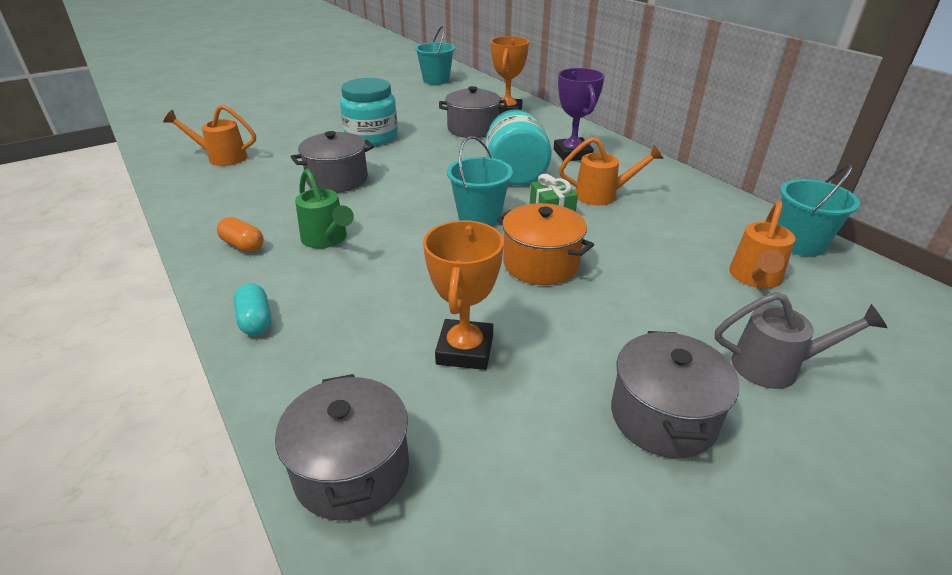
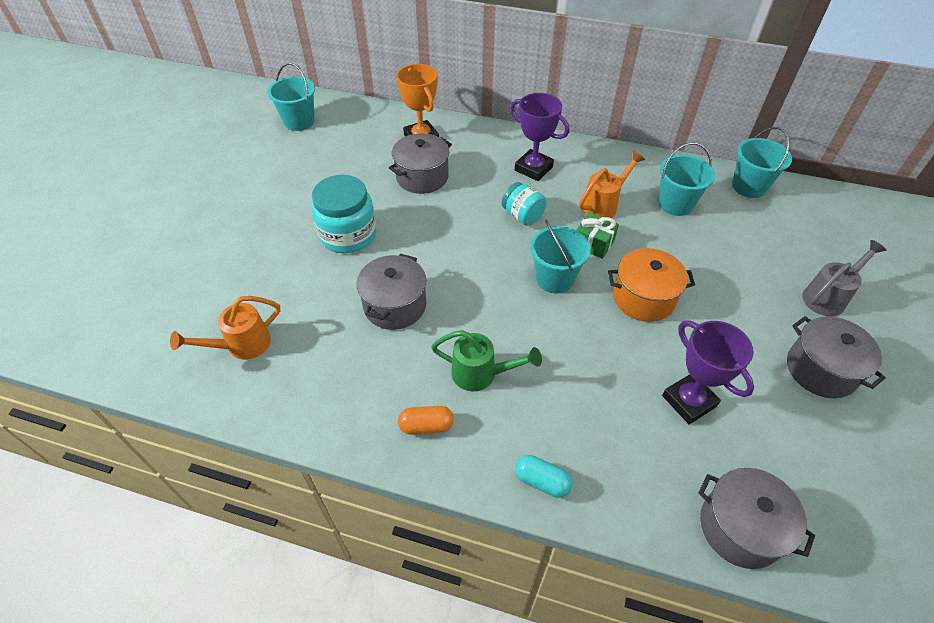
camera: 40 degrees left, 15 degrees up
(465, 350) = (689, 401): orange trophy -> purple trophy
(515, 174) = (522, 216): turquoise jar -> turquoise jar, size x0.60
(683, 222) = (675, 204): none -> turquoise bucket
(755, 278) = (757, 232): orange watering can -> none

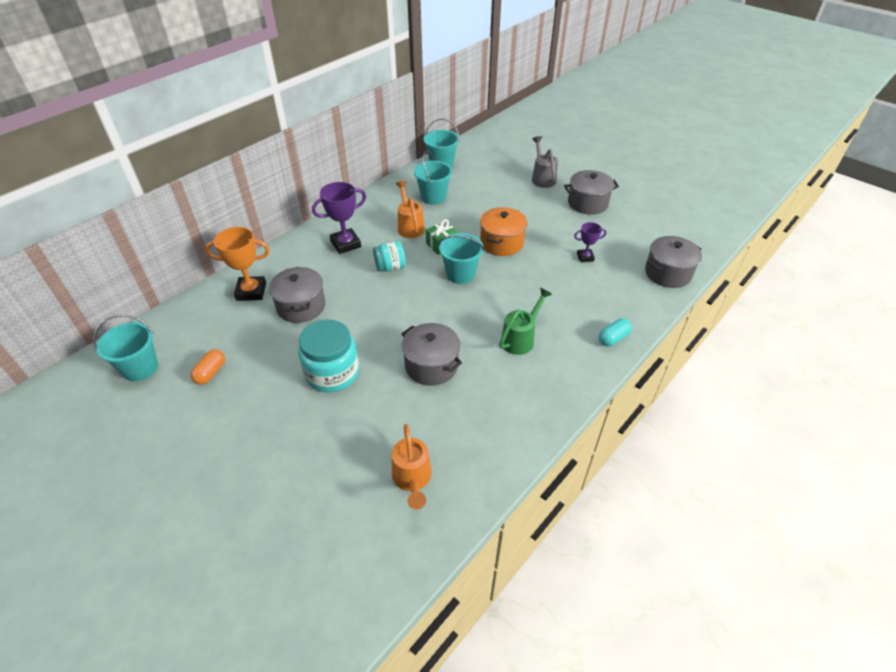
camera: 65 degrees left, 5 degrees down
(426, 426) = (549, 380): orange capsule -> orange capsule (211, 372)
(689, 401) = (585, 257): purple trophy -> purple trophy, size x0.57

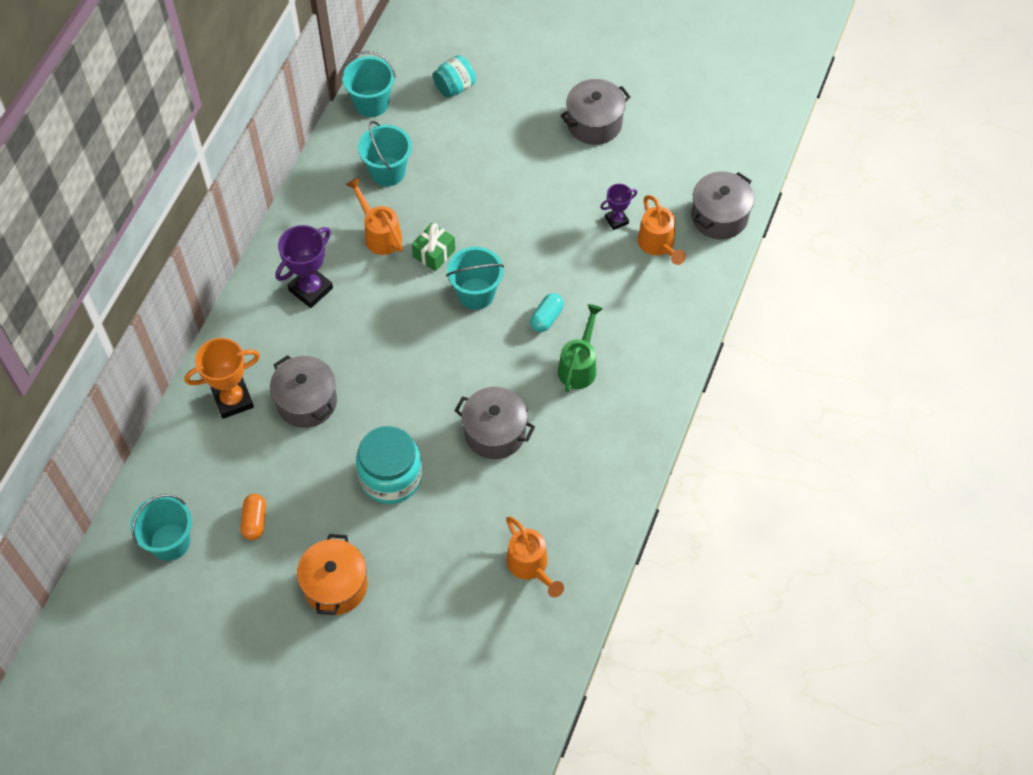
camera: 20 degrees left, 15 degrees up
(390, 267) = (386, 309): turquoise jar -> turquoise jar (455, 87)
(501, 243) = (507, 227): orange pot -> orange pot (335, 585)
(542, 178) = (521, 91): grey watering can -> none
(613, 279) = (658, 245): none -> orange watering can
(613, 338) = (679, 333): turquoise capsule -> turquoise capsule (546, 318)

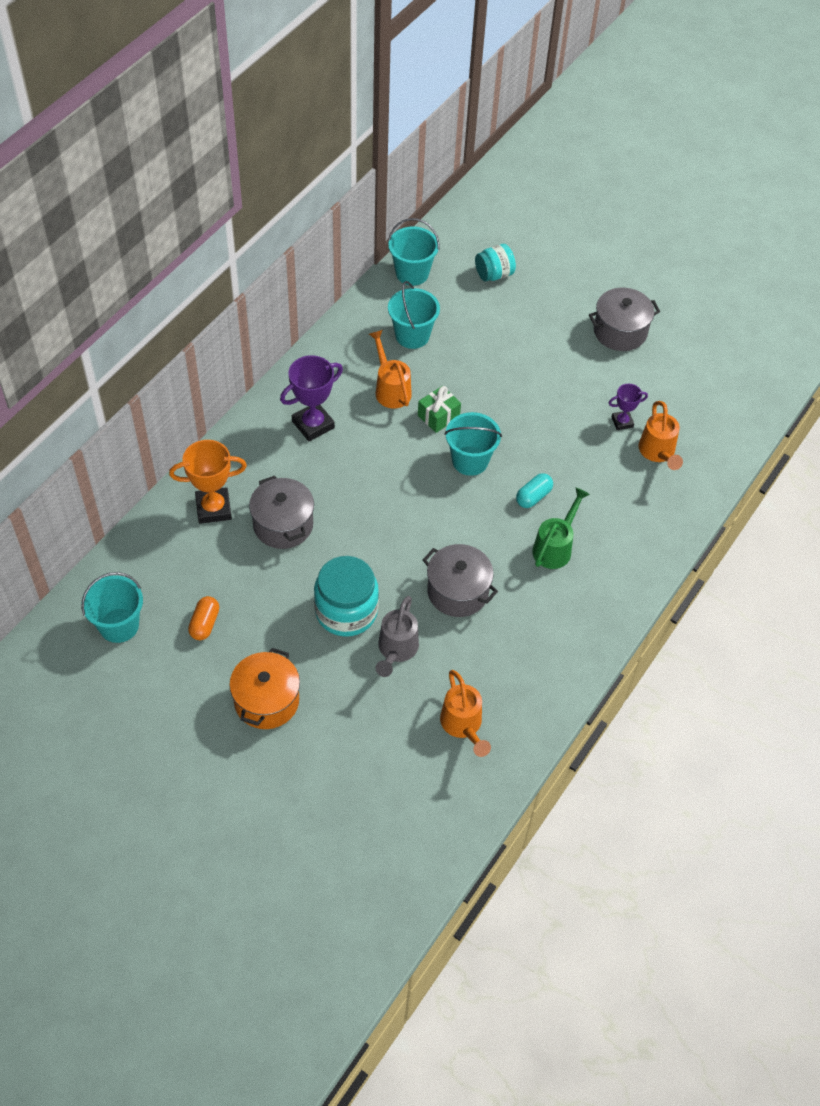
camera: 10 degrees right, 5 degrees down
(449, 505) = (396, 650): none -> grey watering can
(719, 216) = (724, 438): grey pot -> none

